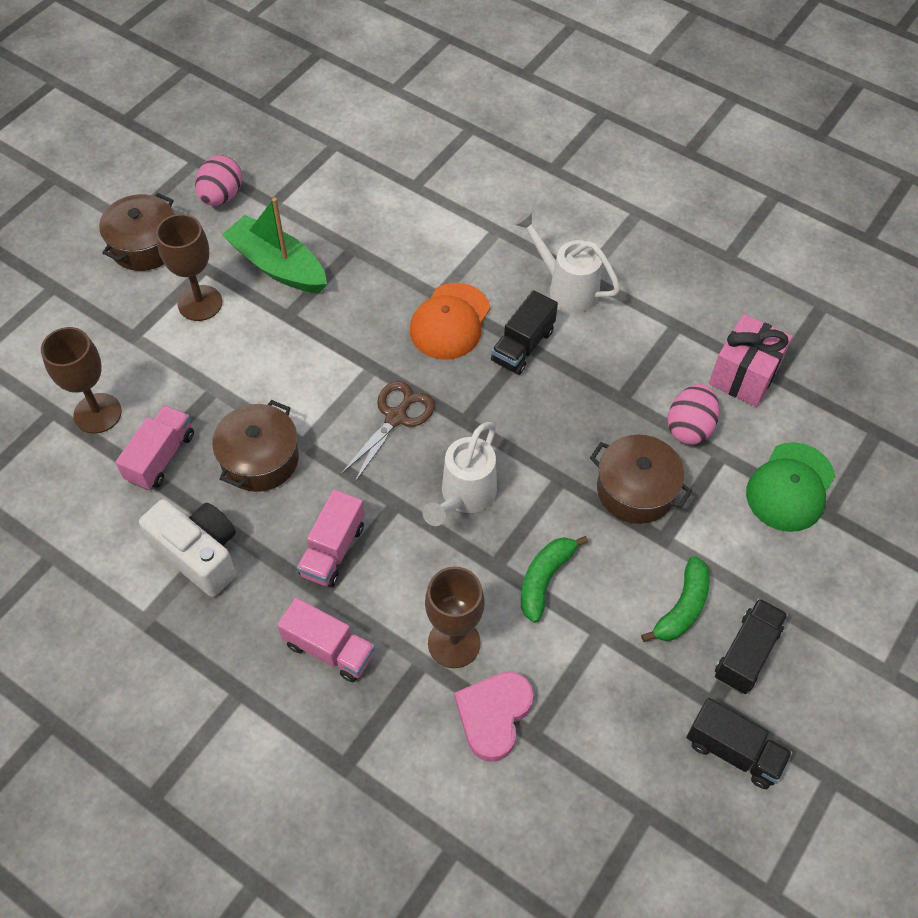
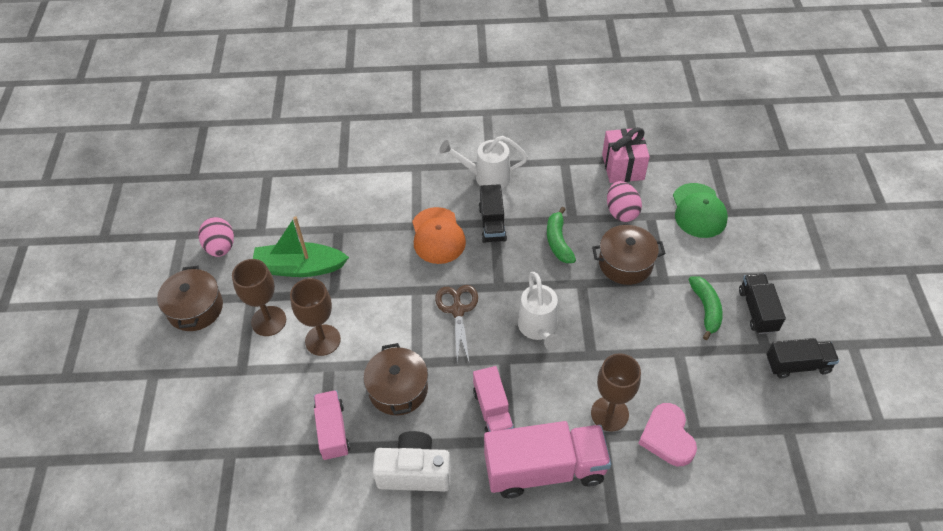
camera: 35 degrees left, 5 degrees down
(97, 413) = (263, 433): brown goblet -> brown goblet (322, 340)
(329, 649) = (544, 469): pink truck -> pink truck, size x1.74
(544, 579) = (624, 344): green banana -> green banana (558, 241)

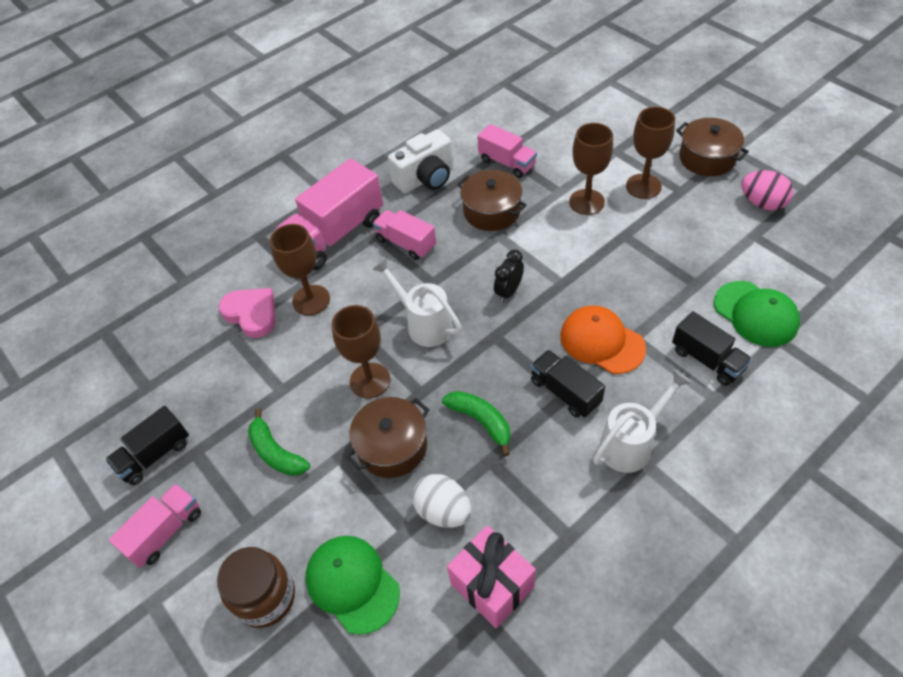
camera: 145 degrees right, 0 degrees up
(299, 267) = (679, 233): green boat -> none
(332, 189) = (755, 314): none -> green cap
(458, 310) = (508, 291): brown scissors -> black clock
(609, 314) = (370, 380): none -> brown goblet
(621, 212) = (443, 511): pink egg -> white egg
(753, 234) = (266, 597): none -> brown jar
(757, 310) = (219, 489): black truck -> black truck (707, 360)
(805, 307) = (165, 531): none -> pink truck

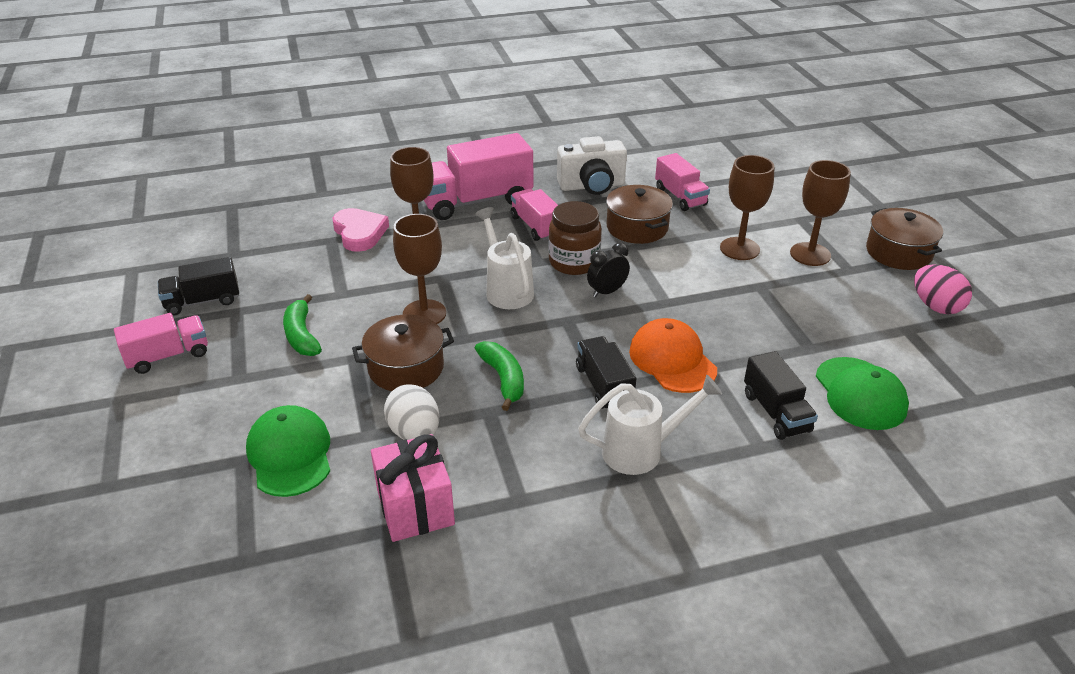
camera: 20 degrees right, 15 degrees down
(266, 597) = (210, 434): brown jar -> brown jar (574, 262)

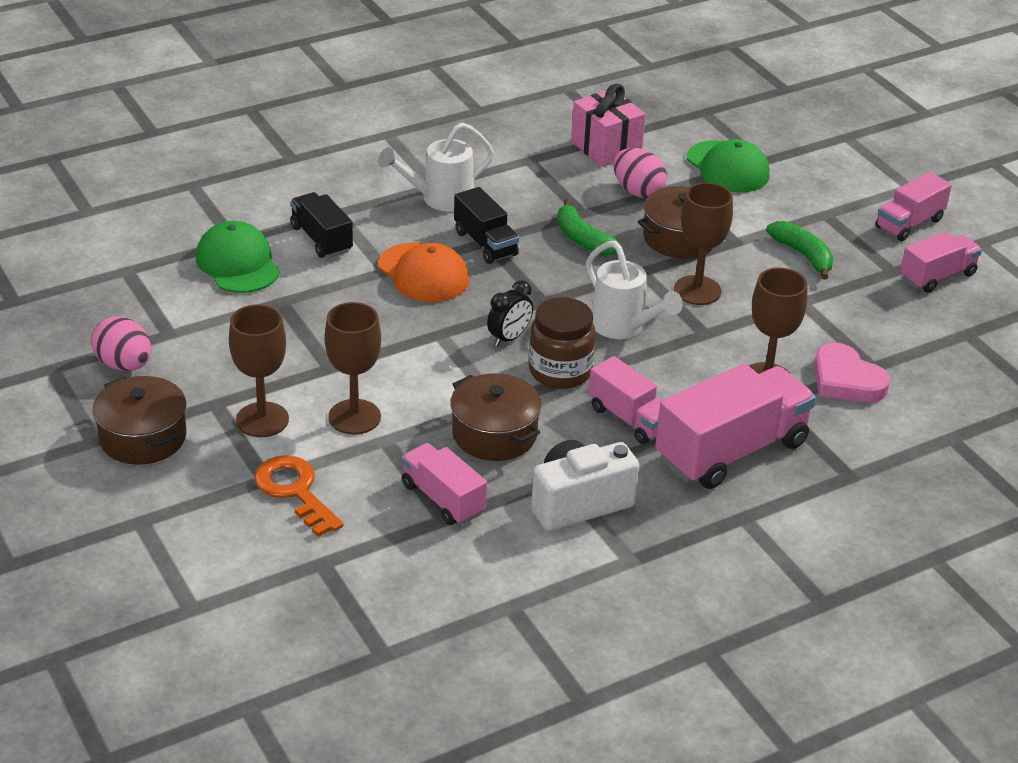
camera: 165 degrees right, 0 degrees up
(203, 301) = (937, 276): black truck -> pink truck
(414, 433) = (637, 191): white egg -> pink egg
(780, 210) = (295, 491): none -> orange key

